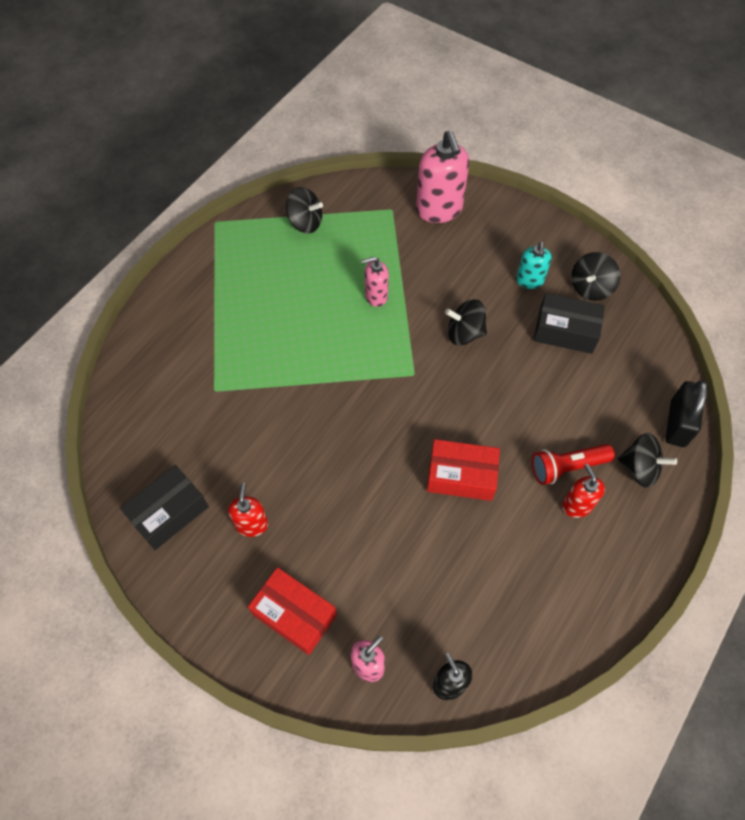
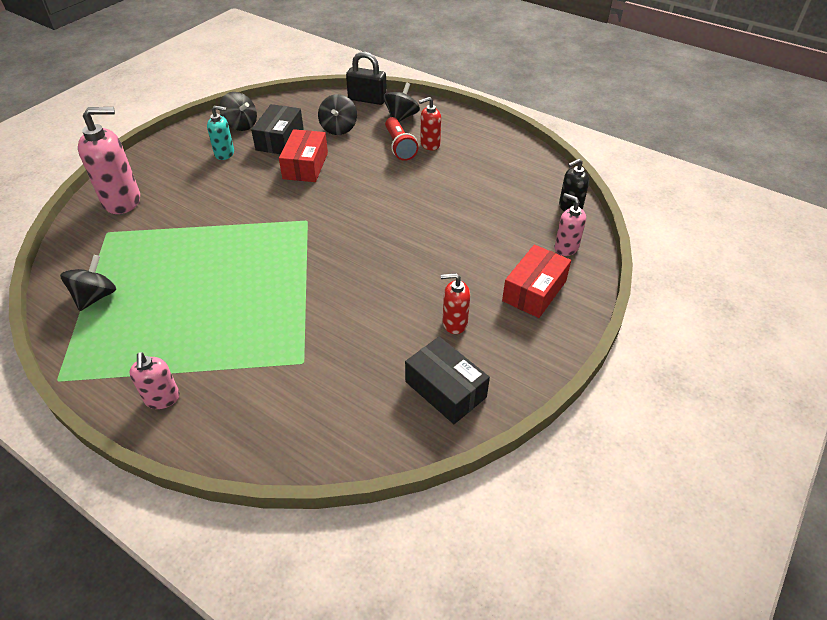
camera: 90 degrees left, 15 degrees down
(376, 296) = (213, 243): pink soap dispenser -> pink soap dispenser (162, 398)
(461, 476) = (406, 196): red box -> red box (305, 166)
(464, 333) = (269, 190): black spinning top -> black spinning top (338, 128)

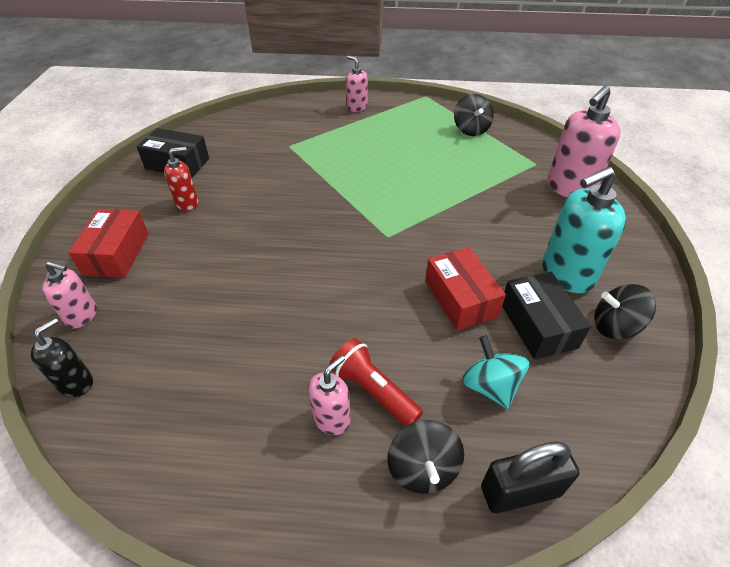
camera: 150 degrees right, 0 degrees up
(224, 153) = (566, 274): turquoise soap dispenser -> turquoise soap dispenser, size x1.79
(338, 128) = (490, 386): black spinning top -> turquoise spinning top
(430, 144) = (331, 418): red soap dispenser -> pink soap dispenser

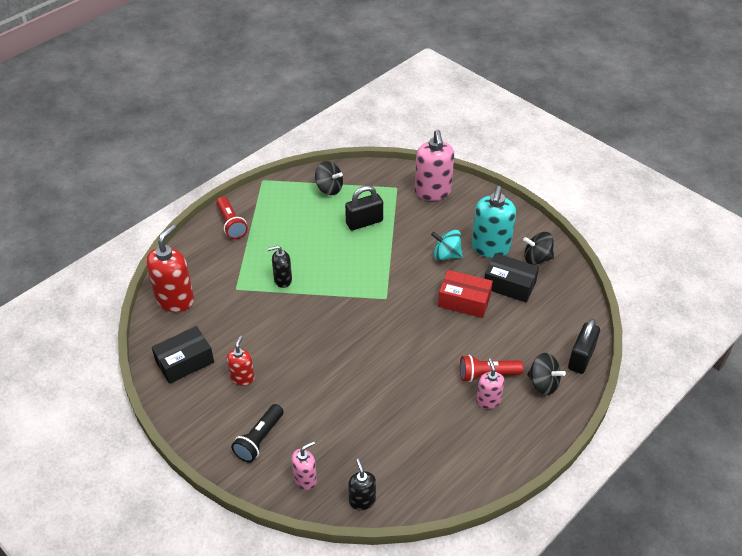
camera: 50 degrees left, 0 degrees up
(116, 254) = (259, 439): red box -> black flashlight
(242, 125) = (175, 300): none -> red soap dispenser
(329, 163) = (282, 280): none -> black soap dispenser
(357, 107) = (231, 224): pink soap dispenser -> red flashlight
(463, 169) = (364, 222): none -> black padlock
(490, 386) = (525, 329): turquoise spinning top -> turquoise spinning top (446, 255)
(614, 326) = (537, 258): black spinning top -> black spinning top turned 45 degrees clockwise

